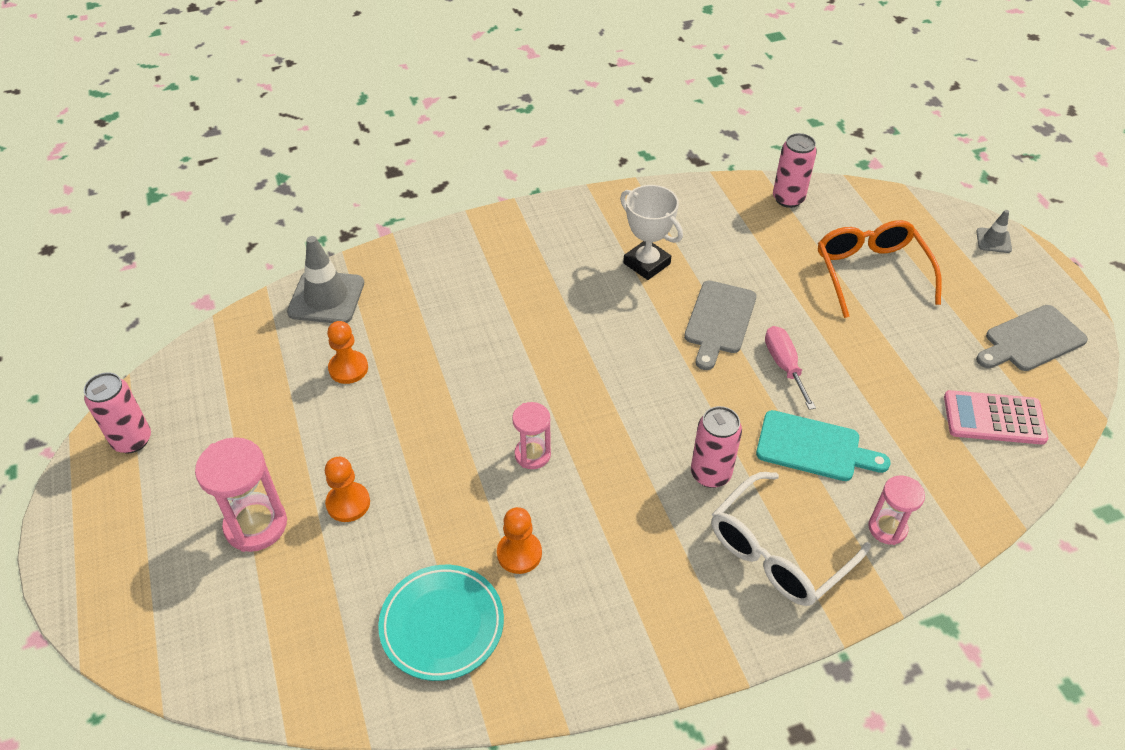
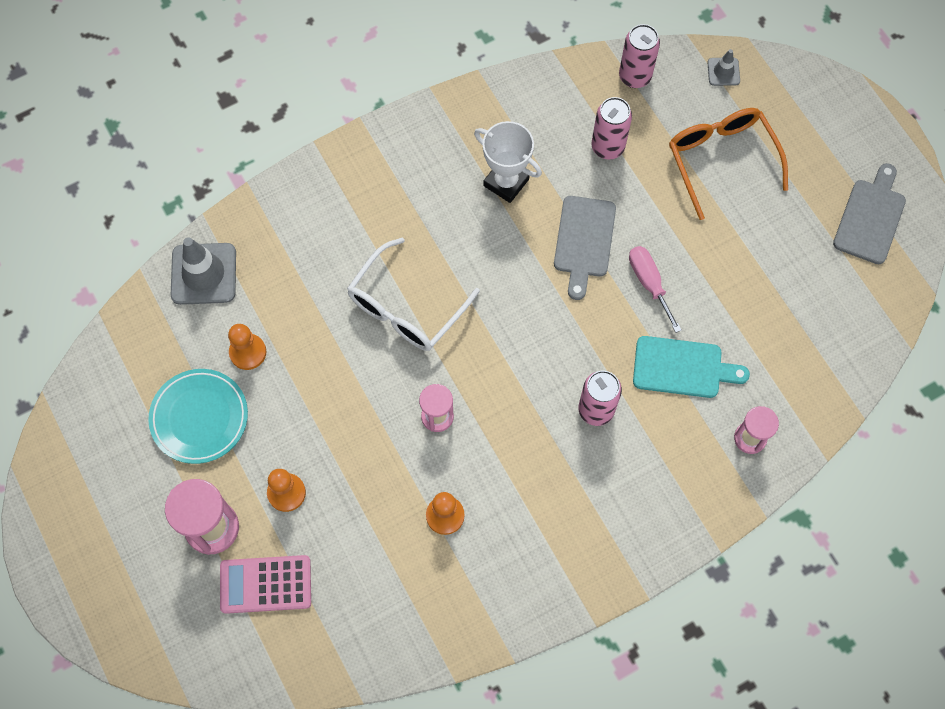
camera: 10 degrees left, 20 degrees up
(132, 440) = (72, 462): pink can -> pink can (607, 147)
(442, 625) = (395, 591): turquoise plate -> turquoise plate (199, 418)
(777, 552) = (660, 477): white glasses -> white glasses (406, 308)
(993, 240) = (836, 100): grey traffic cone -> grey traffic cone (723, 72)
(994, 418) = (837, 310): pink calculator -> pink calculator (265, 584)
(1031, 340) = (870, 217): grey cutting board -> grey cutting board turned 150 degrees clockwise

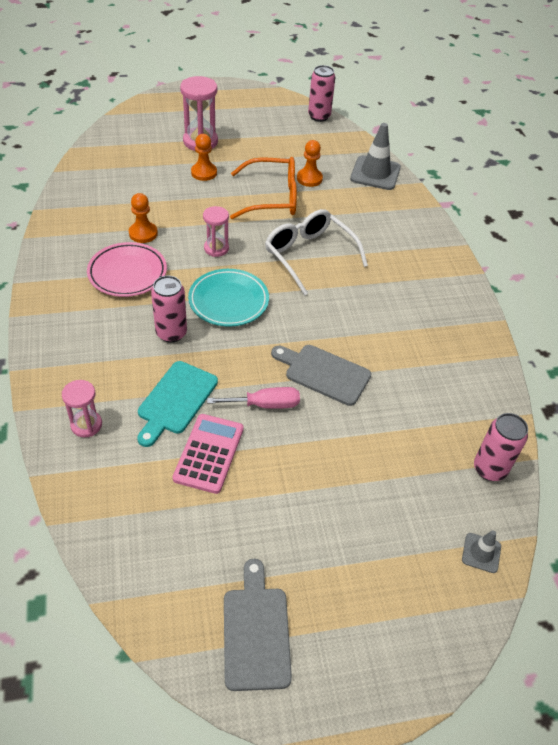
camera: 105 degrees right, 20 degrees down
(199, 418) = (274, 151): turquoise plate -> turquoise plate (228, 301)
(265, 584) = (152, 153): pink calculator -> pink calculator (209, 453)
(506, 182) = (398, 340): white trophy -> none
(523, 500) = (127, 273): none -> pink plate
(607, 147) = (414, 421): pink can -> pink can (319, 116)
(721, 159) = (374, 509): orange glasses -> orange glasses (273, 198)
(870, 217) = (256, 631): grey cutting board -> grey cutting board turned 135 degrees counterclockwise

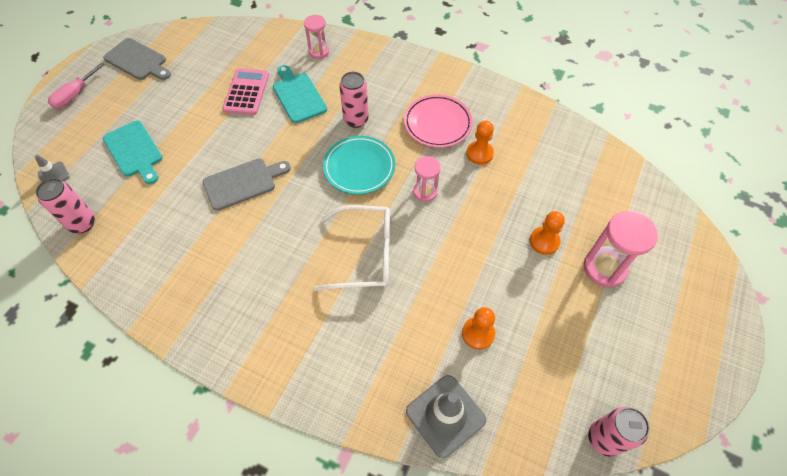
camera: 130 degrees right, 10 degrees up
(209, 453) = (246, 92): pink calculator -> pink calculator turned 135 degrees counterclockwise
(265, 404) = (252, 136): pink screwdriver -> pink screwdriver (75, 95)
(273, 198) = (467, 277): orange glasses -> none
(380, 498) = (134, 151): none -> turquoise cutting board

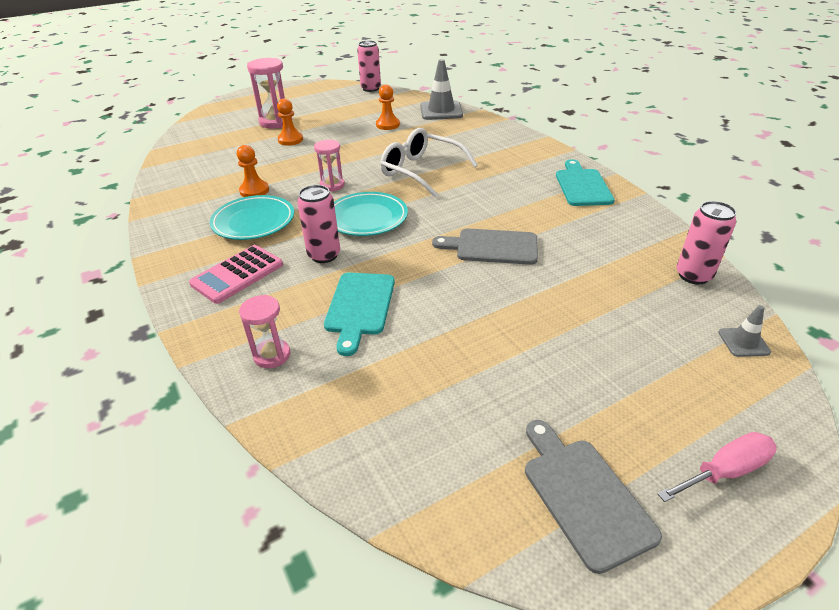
camera: 145 degrees left, 20 degrees down
(134, 151) = (617, 327): turquoise cutting board -> turquoise cutting board (582, 186)
(246, 92) = (422, 341): pink calculator -> pink calculator (237, 274)
(437, 124) = (253, 222): pink plate -> turquoise plate

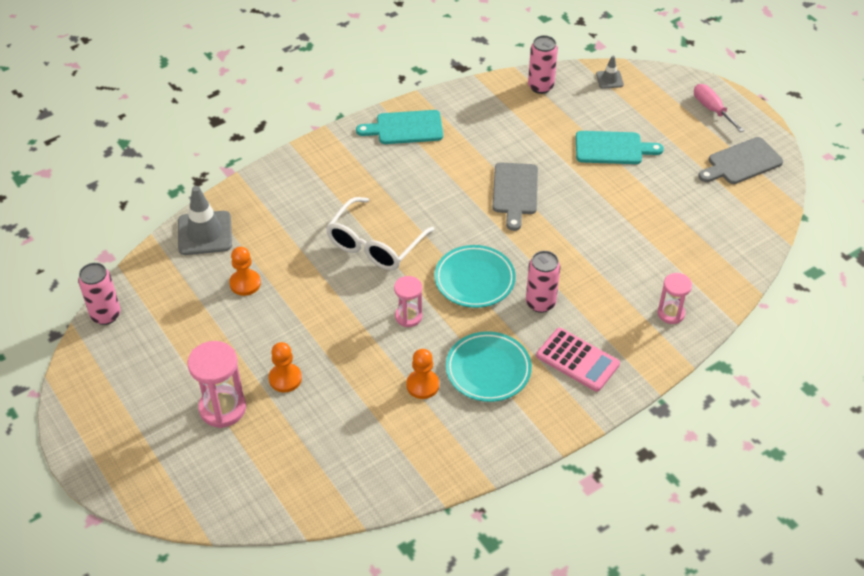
camera: 95 degrees left, 10 degrees up
(359, 307) = (608, 270): turquoise cutting board -> turquoise cutting board (612, 148)

